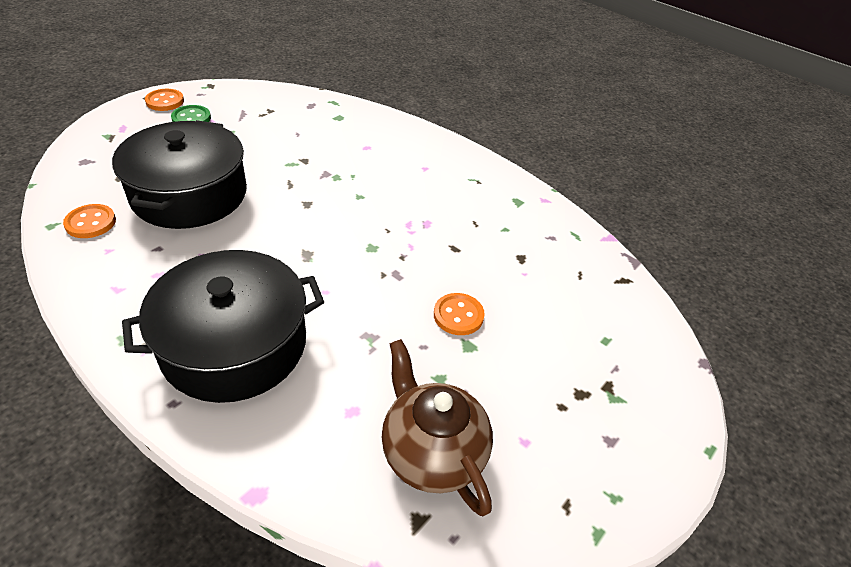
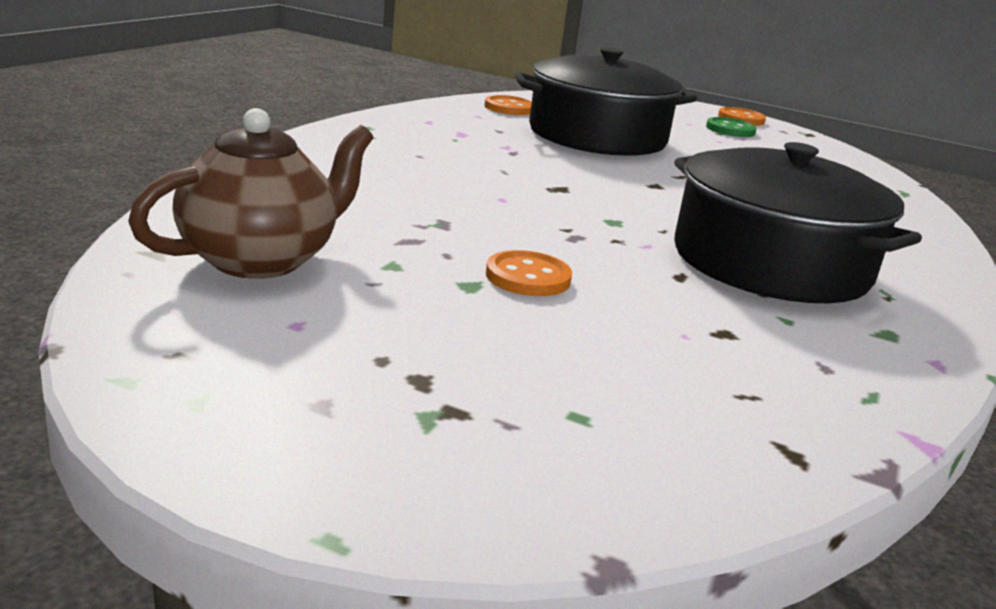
camera: 75 degrees right, 20 degrees down
(234, 345) = (384, 163): black pot -> black pot (770, 263)

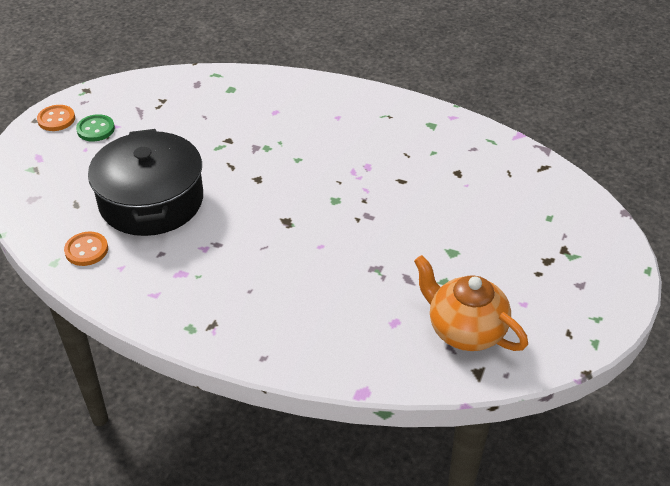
camera: 90 degrees left, 20 degrees up
(260, 259) = (465, 330): brown teapot -> orange teapot
(528, 277) = (433, 232): orange button -> none
(770, 263) = (368, 148): black pot -> none

